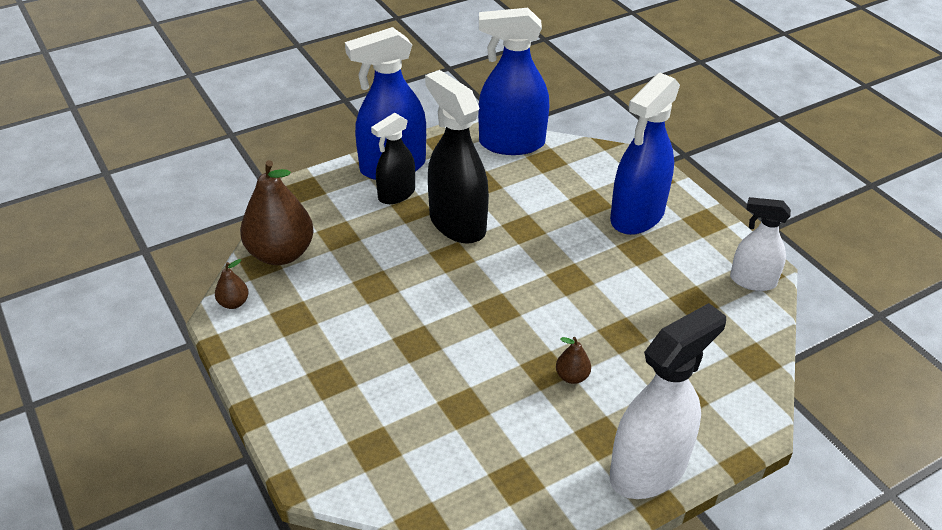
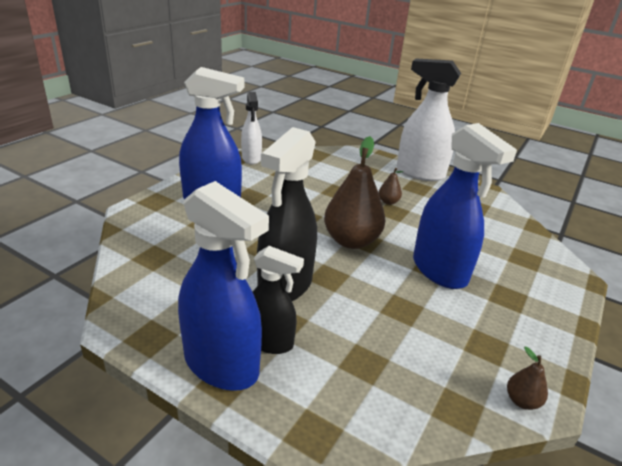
camera: 120 degrees left, 10 degrees down
(280, 254) = (430, 398): brown pear -> brown pear (351, 241)
(511, 143) = (133, 284): blue spray bottle -> blue spray bottle (439, 271)

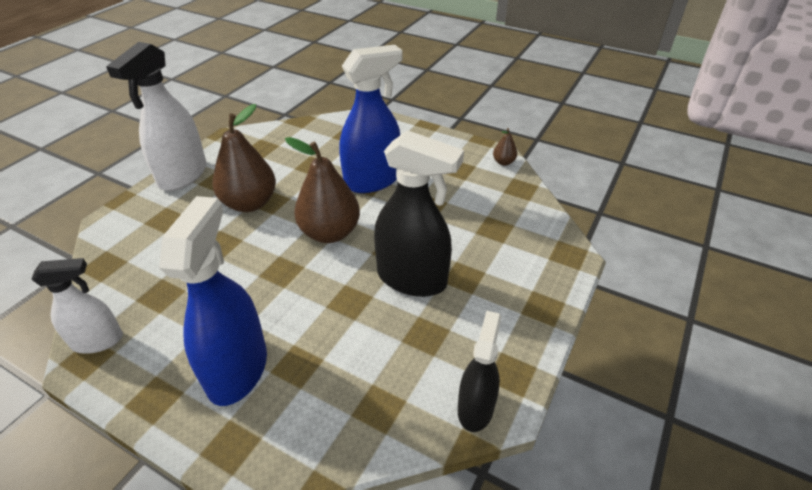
camera: 90 degrees left, 10 degrees up
(221, 364) = (526, 312): blue spray bottle -> none
(269, 342) = (491, 284): black spray bottle -> black spray bottle (475, 408)
(388, 202) = (249, 203): brown pear -> brown pear, size x2.27

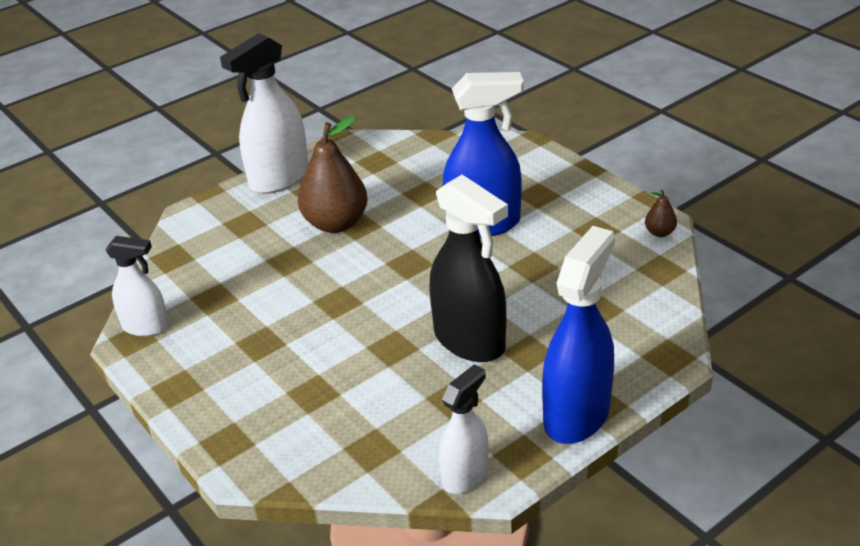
camera: 25 degrees right, 5 degrees down
(238, 369) = (258, 382): blue spray bottle -> blue spray bottle (577, 414)
(330, 233) = (406, 273): brown pear -> none
(475, 408) = (465, 475): black spray bottle -> white spray bottle

